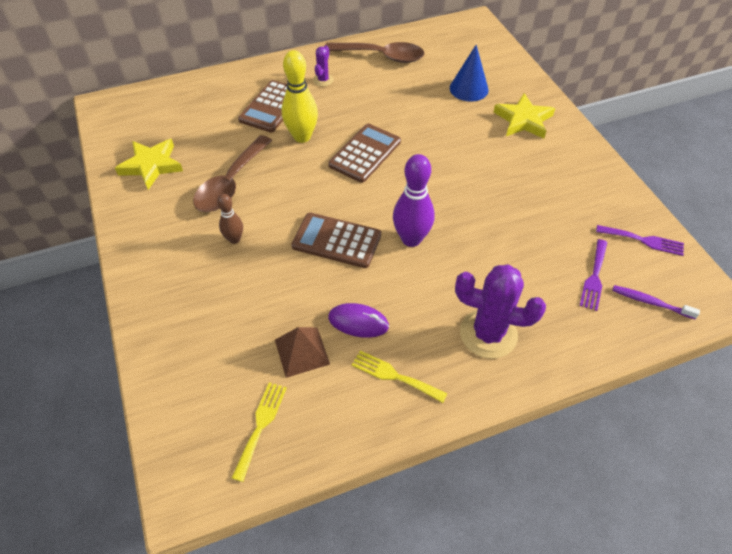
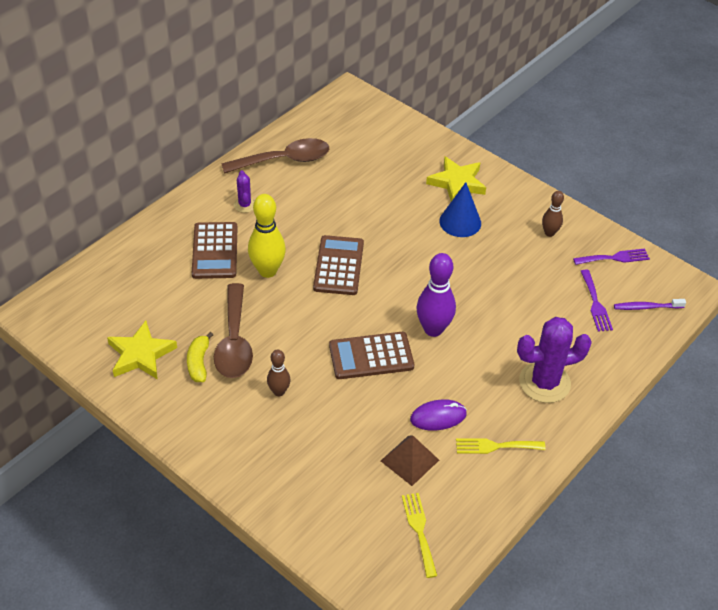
camera: 30 degrees left, 5 degrees down
(190, 189) = (199, 363): none -> yellow banana
(469, 89) = (389, 167): blue cone -> blue cone (460, 222)
(587, 193) = (549, 233): none -> brown bowling pin

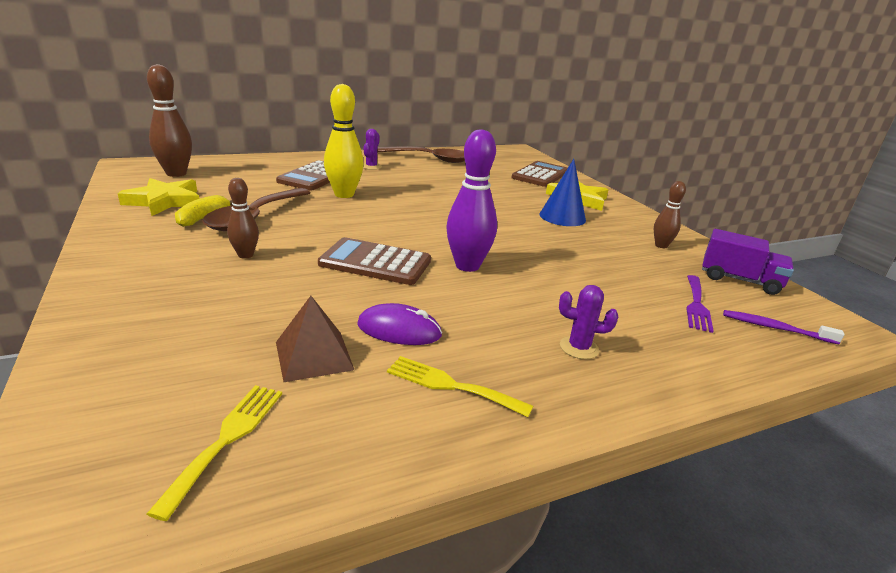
camera: 25 degrees right, 20 degrees down
(94, 306) = (176, 173): none -> brown bowling pin
(338, 266) = (412, 208): brown calculator -> brown calculator (540, 175)
(544, 382) = (579, 348): purple cactus -> purple cactus, size x0.49
(614, 258) = (739, 280): purple fork -> purple truck

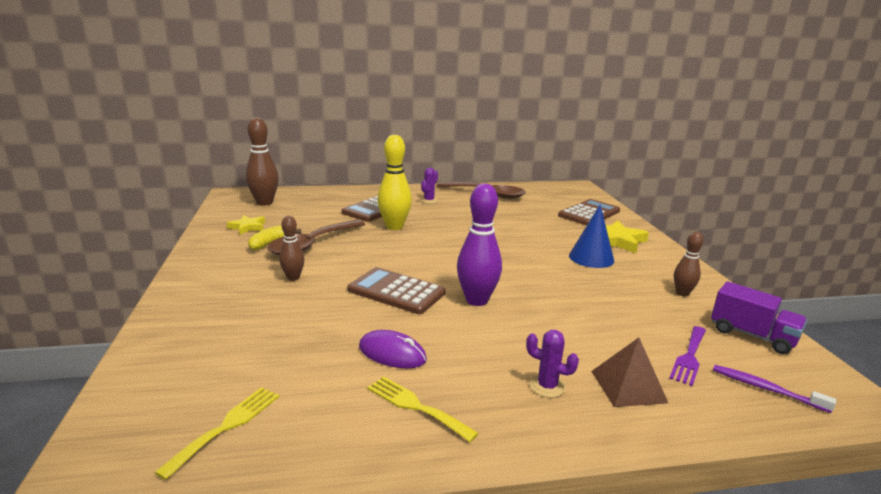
camera: 15 degrees right, 5 degrees down
(164, 201) = (248, 227): yellow star -> yellow star, size x0.62
(314, 355) = (315, 368): brown pyramid -> brown pyramid (628, 386)

